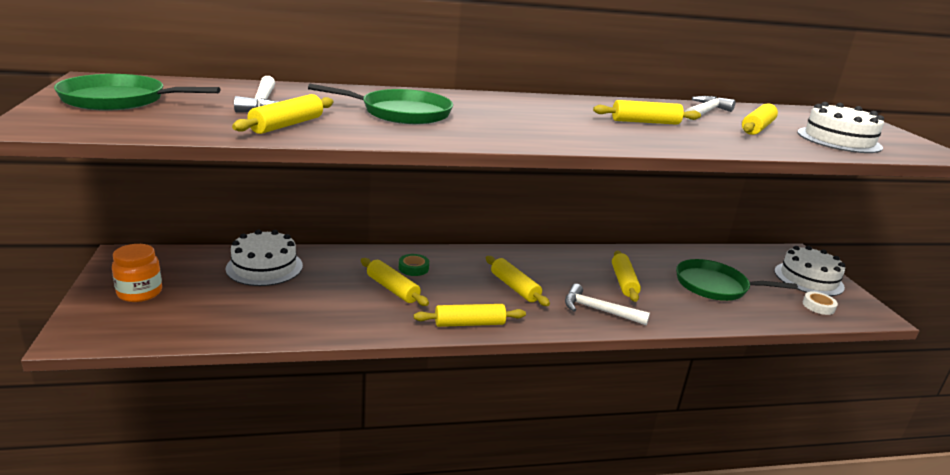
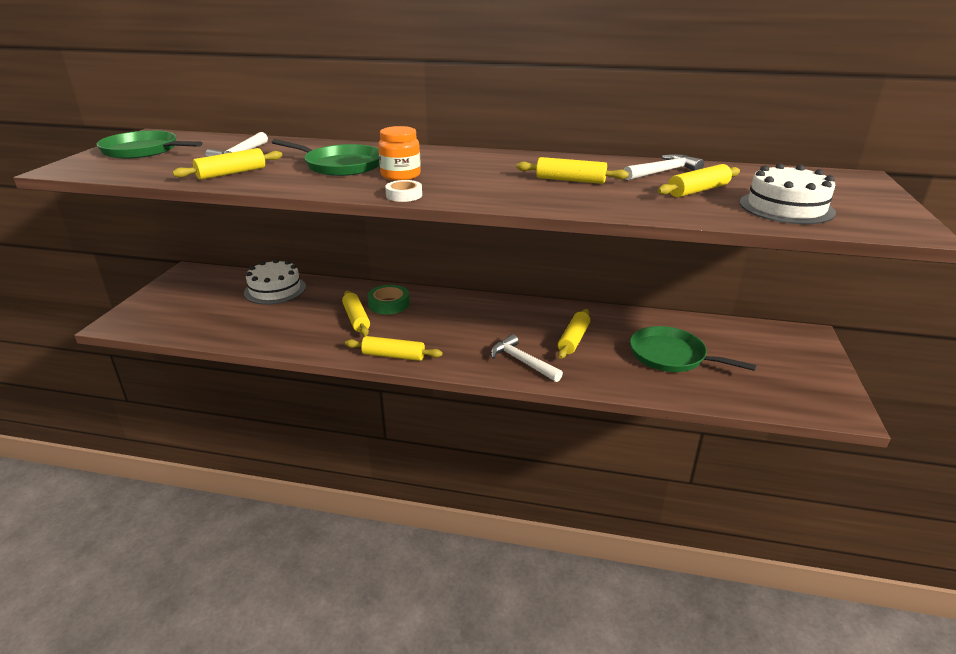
camera: 25 degrees right, 5 degrees up
(139, 292) = (176, 299): orange jar -> orange jar (400, 175)
(413, 268) = (389, 304): green tape -> green tape, size x1.53
(514, 287) = (462, 331): yellow rolling pin -> none
(808, 279) = (796, 363): white cake -> none
(818, 306) = (777, 393): white tape -> white tape (404, 195)

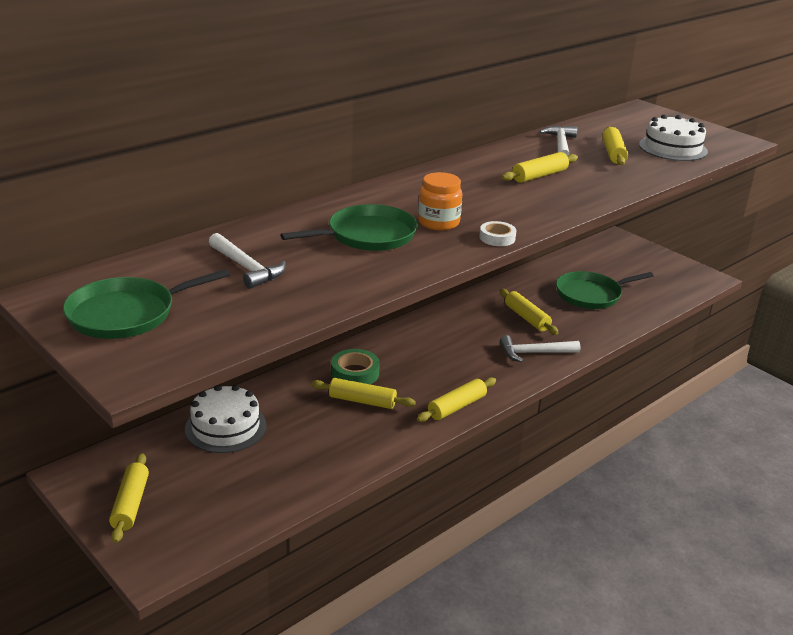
camera: 55 degrees left, 0 degrees up
(231, 173) = (314, 287): yellow rolling pin -> yellow rolling pin (131, 504)

